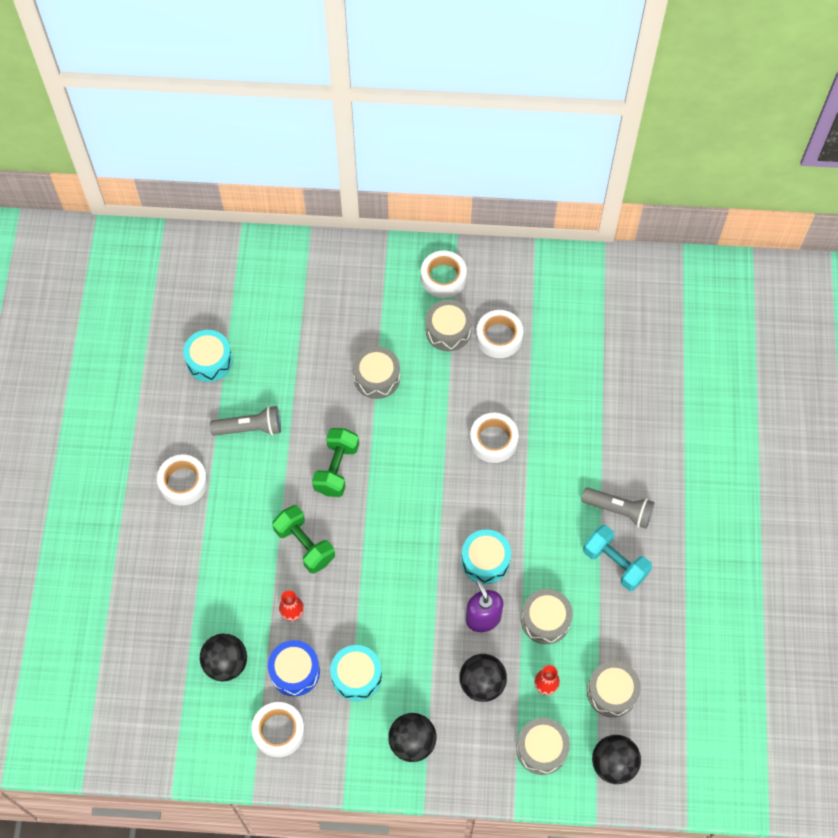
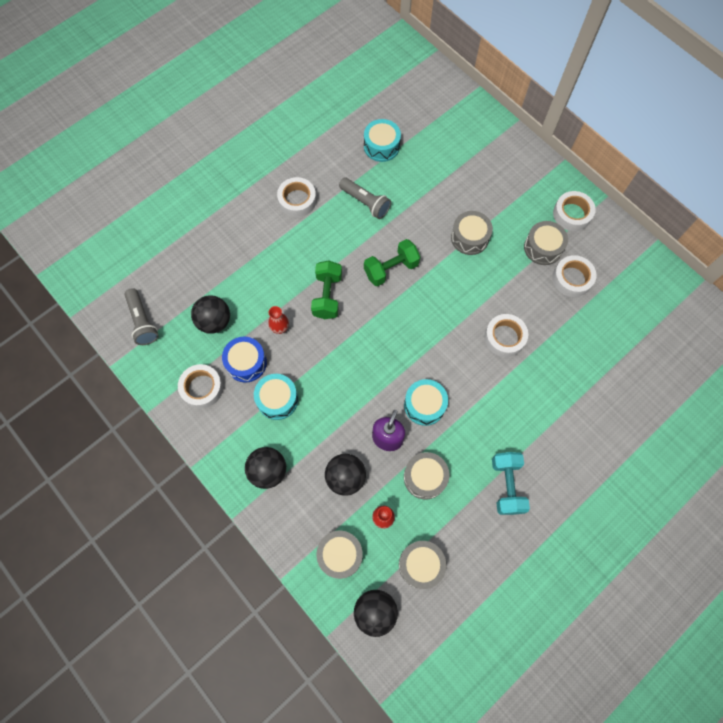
camera: 45 degrees right, 5 degrees up
(619, 510) = (543, 455): grey flashlight -> grey flashlight (143, 321)

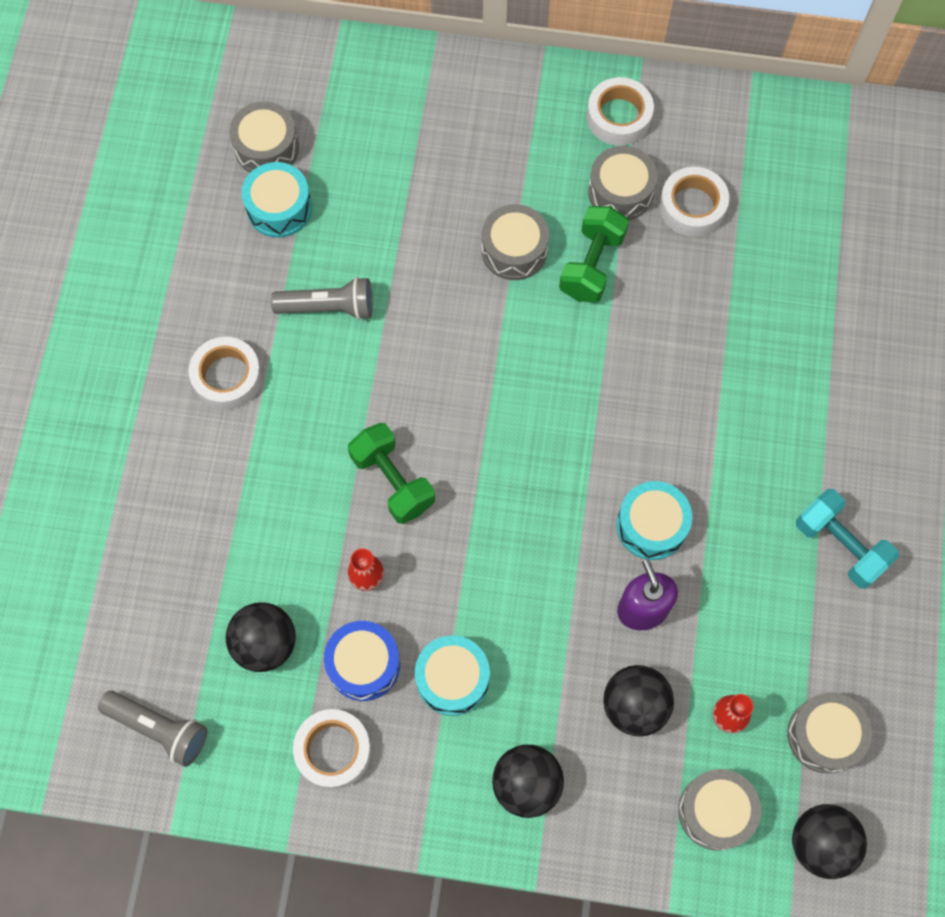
camera: 40 degrees left, 0 degrees up
(391, 269) = (447, 375): green dumbbell -> green dumbbell (591, 265)
(425, 477) = (733, 620): grey drum -> grey drum (266, 148)
(504, 337) = (674, 353): white tape -> none

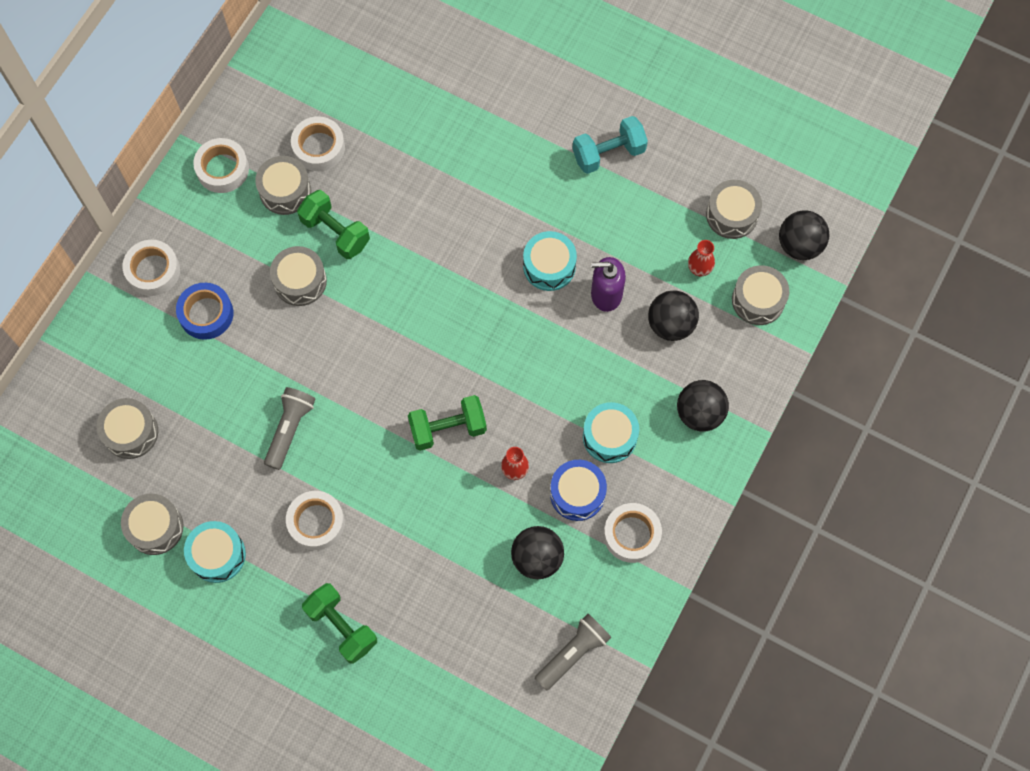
camera: 70 degrees left, 0 degrees up
(113, 450) = (342, 626): none -> green dumbbell
(166, 214) = (155, 527): none -> grey drum
(279, 208) = (189, 439): turquoise drum -> turquoise drum (217, 555)
(434, 168) = (206, 314): none -> blue tape
(464, 95) = (153, 271): none -> white tape

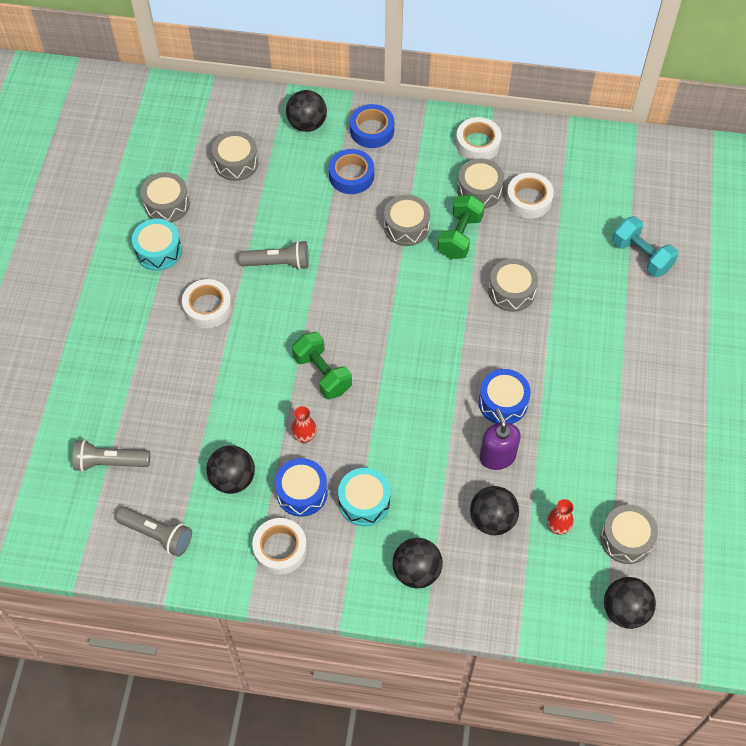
camera: 70 degrees right, 10 degrees down
(111, 337) = (307, 124): none -> black ball
(153, 271) = (372, 130): white tape -> blue tape
(342, 626) = (127, 354): green dumbbell -> none
(470, 681) = (109, 462): none -> grey flashlight
(549, 266) = (503, 402): turquoise drum -> blue drum
(608, 153) = (634, 415): turquoise dumbbell -> turquoise dumbbell (641, 256)
(758, 300) = (550, 589): grey drum -> grey drum (511, 291)

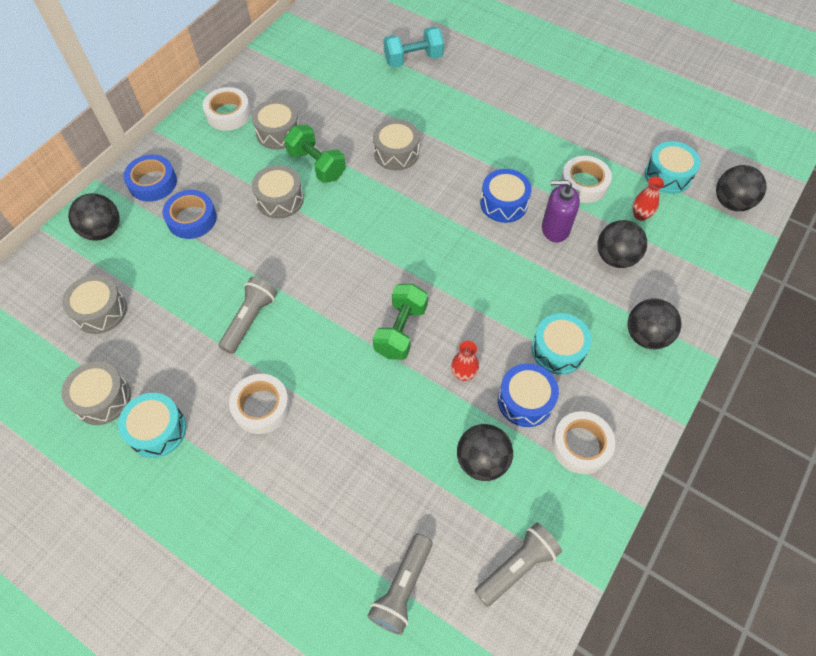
camera: 65 degrees left, 0 degrees up
(322, 374) = (401, 330): green dumbbell -> green dumbbell turned 60 degrees counterclockwise
(529, 199) = (311, 104): white tape -> white tape (584, 184)
(626, 539) = (668, 175): grey drum -> turquoise drum

